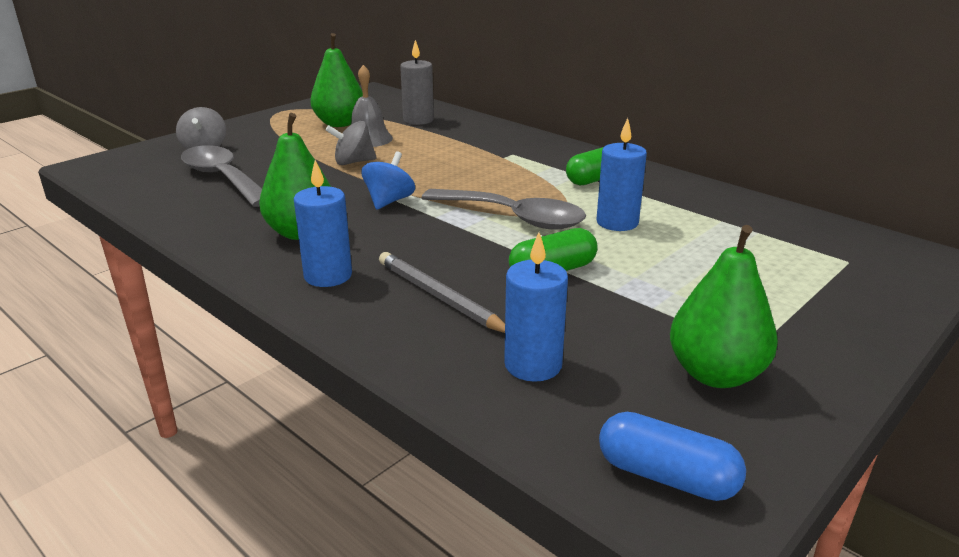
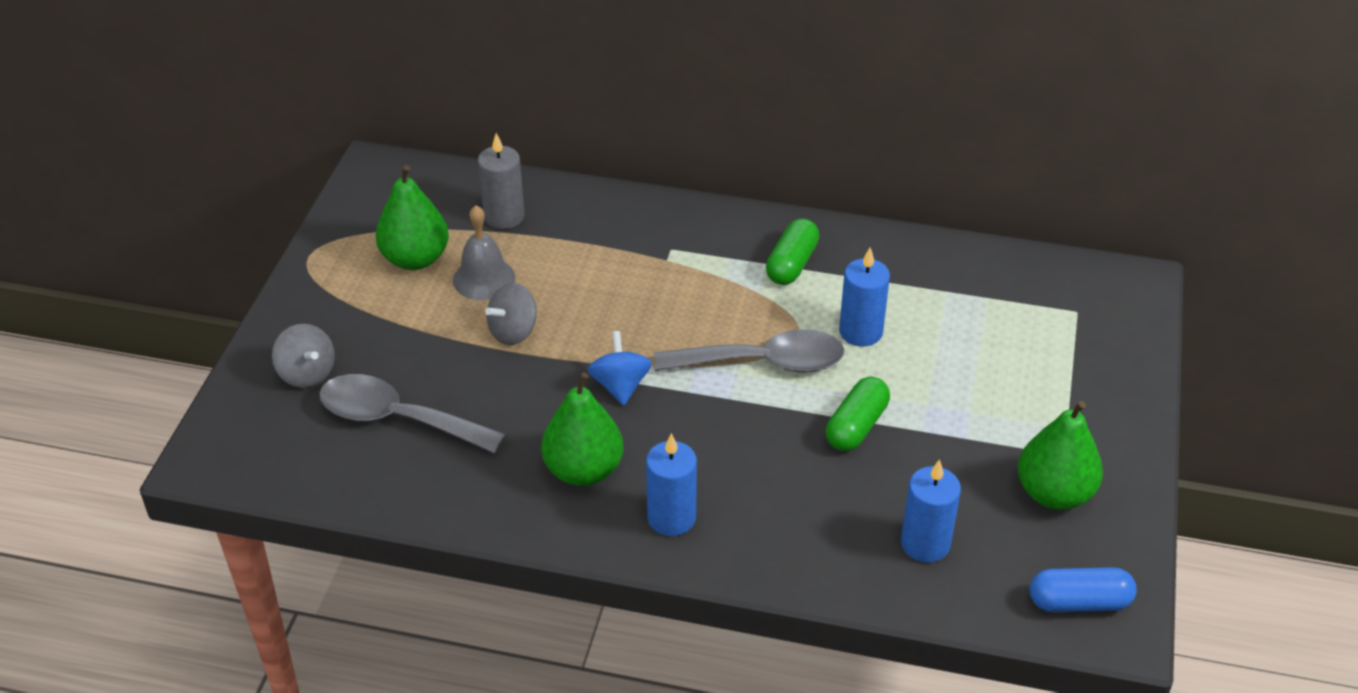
camera: 30 degrees left, 15 degrees up
(439, 297) = (791, 501): grey pencil -> none

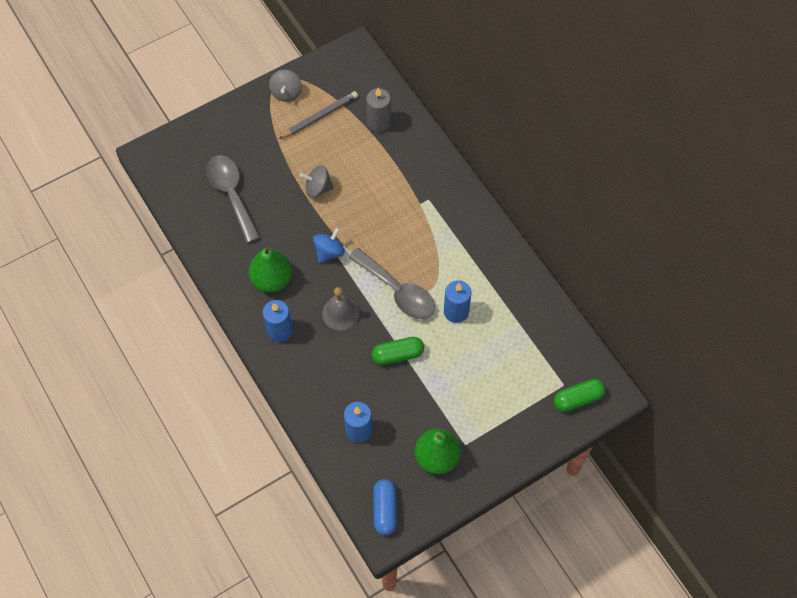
camera: 45 degrees right, 20 degrees up
(307, 373) = (221, 142): grey spinning top -> grey spinning top (286, 93)
(415, 259) = (320, 116): green pear -> grey pencil
(484, 279) = (335, 150): grey bell -> grey bell (340, 313)
(792, 264) = (469, 251): green capsule -> green capsule (578, 399)
(1079, 602) = (385, 510): blue capsule -> blue capsule turned 45 degrees clockwise

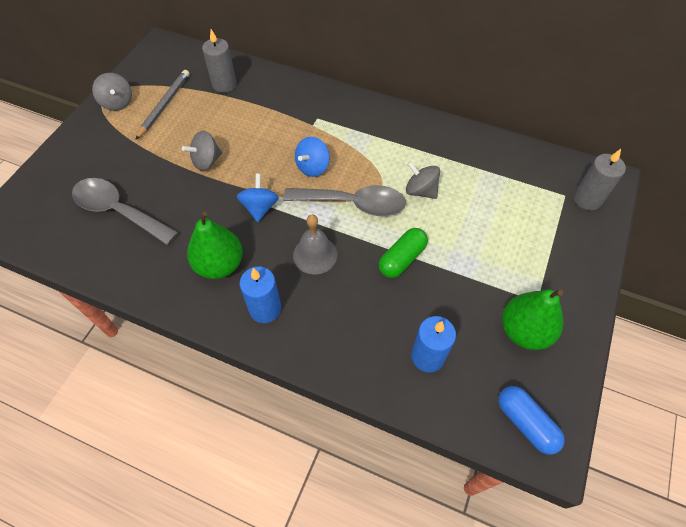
camera: 35 degrees left, 5 degrees down
(391, 241) = (312, 167): none -> blue spinning top
(456, 311) = (420, 191): blue candle -> grey spinning top
(578, 399) = (587, 199): green capsule -> grey candle

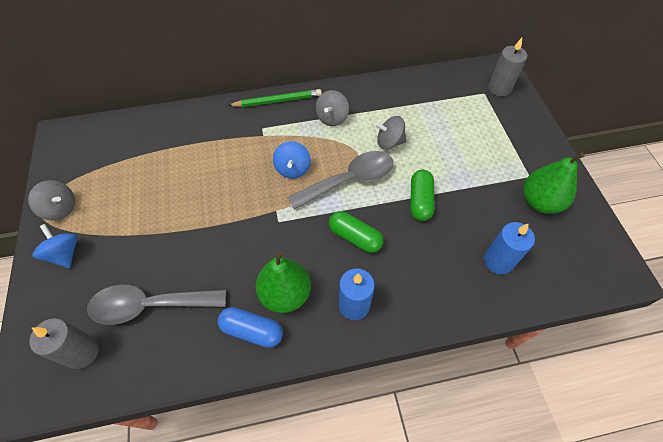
camera: 35 degrees left, 0 degrees up
(164, 105) = (112, 186): grey pencil -> none
(206, 161) = (196, 214): grey spinning top -> grey spinning top (332, 118)
(224, 84) = (155, 140): grey candle -> grey candle (82, 352)
(260, 207) = (278, 226): blue spinning top -> blue spinning top (65, 254)
(315, 255) = (355, 237): grey bell -> green capsule
(350, 101) = (277, 101): none -> green pencil
(525, 423) = (594, 264): blue capsule -> blue capsule (252, 331)

